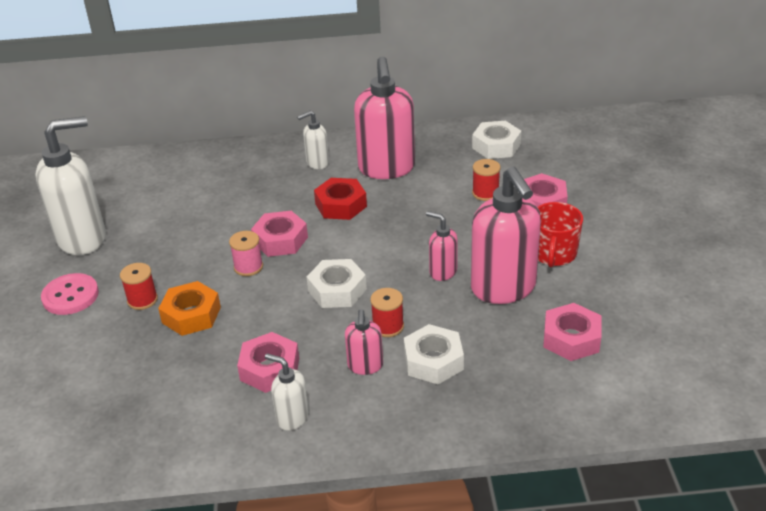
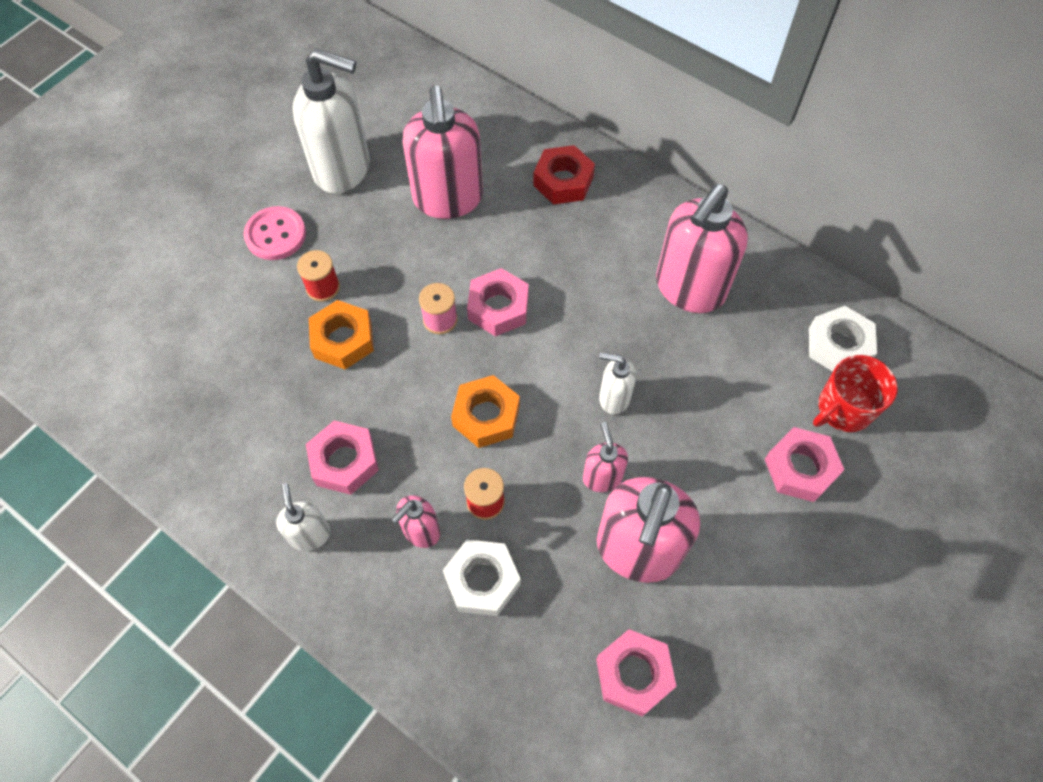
camera: 40 degrees right, 25 degrees up
(181, 212) = (448, 199): none -> pink soap dispenser
(317, 163) = (629, 227): white soap dispenser -> white soap dispenser (614, 398)
(337, 290) = (486, 416): white nut -> orange nut
(341, 205) = (596, 305): red nut -> red nut (563, 181)
(485, 193) = (754, 406): red spool -> none
(553, 254) = (735, 550): red mug -> red mug (843, 409)

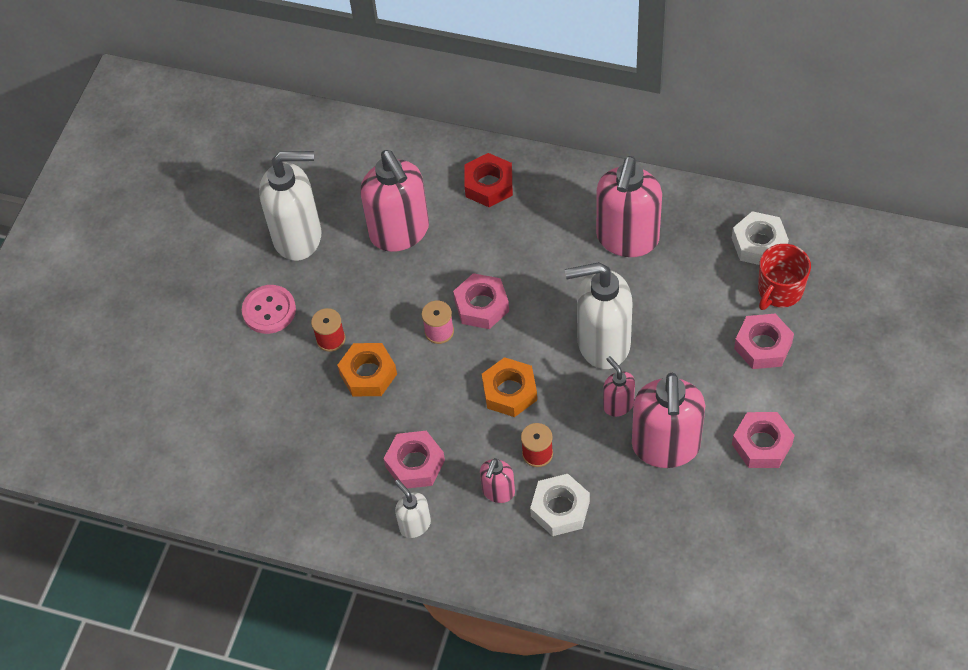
camera: 15 degrees left, 5 degrees down
(614, 398) = (602, 343): white soap dispenser -> white soap dispenser, size x2.04
(634, 674) = (697, 530): pink nut -> pink nut (762, 444)

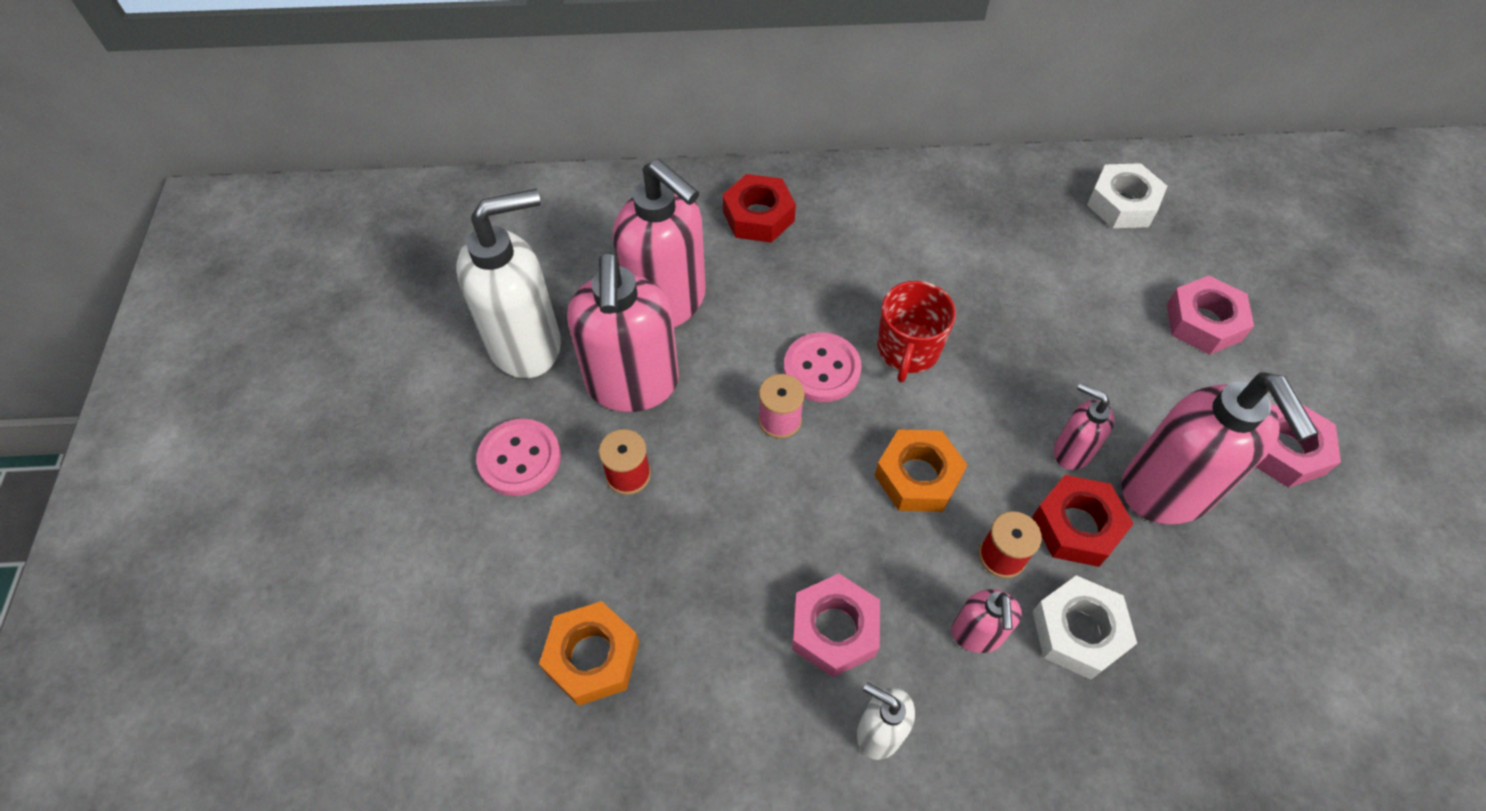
camera: 25 degrees left, 0 degrees up
(368, 374) = (704, 511): orange nut -> orange nut (592, 657)
(481, 306) = (822, 369): pink nut -> pink button
(594, 450) = (1077, 526): none -> red nut
(602, 343) = (1006, 375): white soap dispenser -> none
(627, 239) = (964, 237): pink soap dispenser -> pink soap dispenser (632, 384)
(779, 290) = (1180, 251): red mug -> red mug (907, 350)

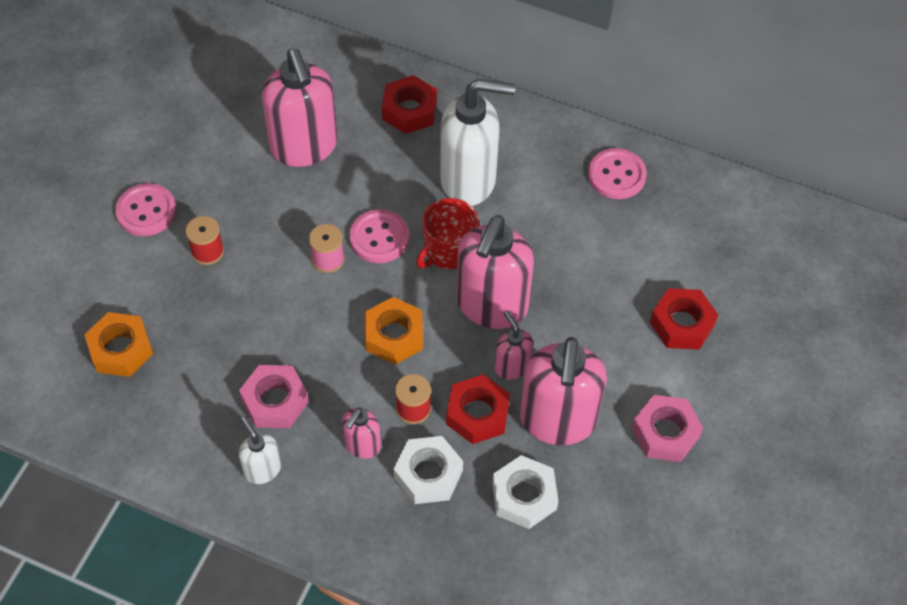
camera: 25 degrees right, 0 degrees up
(526, 344) = (193, 137): white soap dispenser -> white soap dispenser (469, 180)
(632, 384) = (246, 194): pink soap dispenser -> pink soap dispenser (491, 306)
(1020, 197) = (616, 175): none -> pink button
(1122, 204) = (693, 212): white nut -> white nut (524, 496)
(1203, 322) = (682, 324): pink nut -> red nut

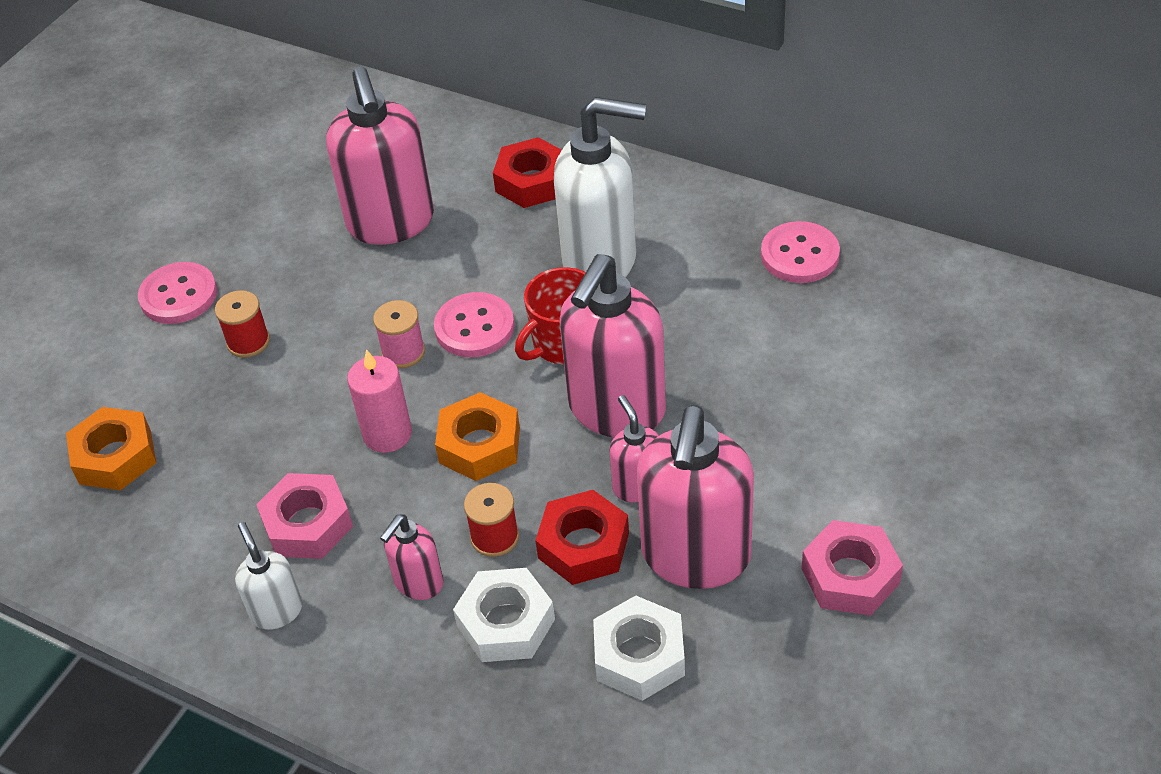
camera: 10 degrees right, 10 degrees down
(324, 327) = (387, 434): none -> pink candle
(682, 324) = (881, 435): red nut -> none

